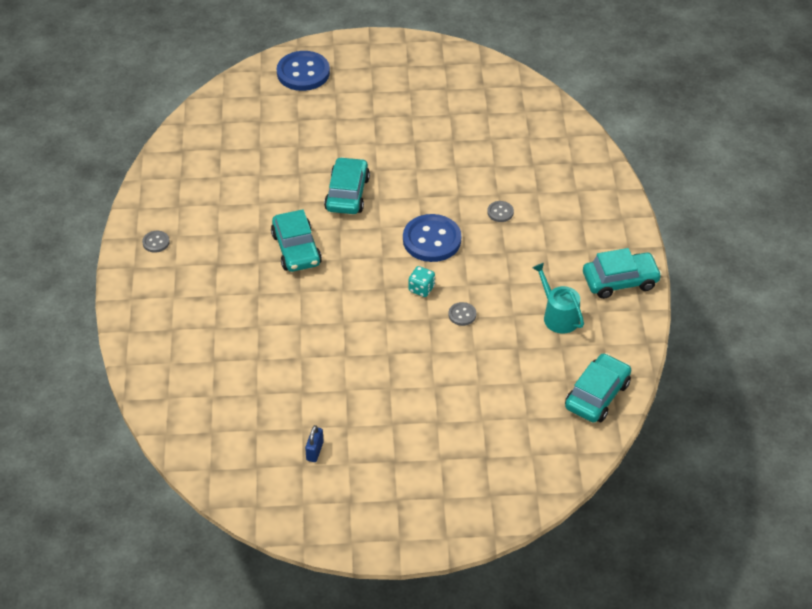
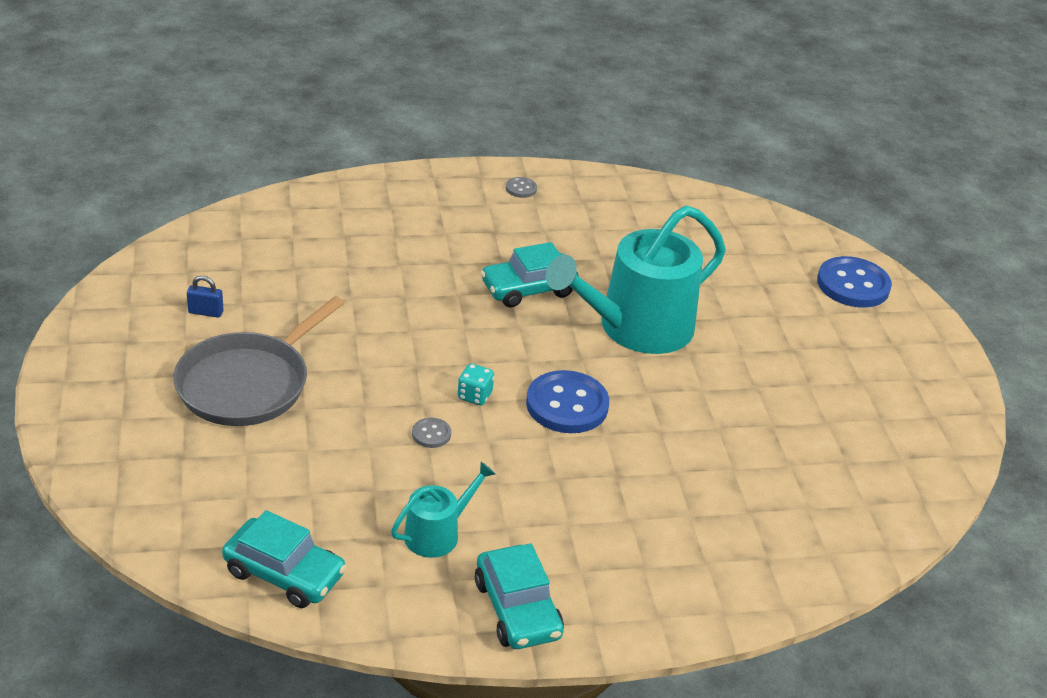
camera: 80 degrees right, 10 degrees down
(347, 193) = (636, 328): turquoise car -> turquoise watering can
(405, 420) = (248, 383): none -> grey pan
(500, 212) = (636, 473): grey button -> none

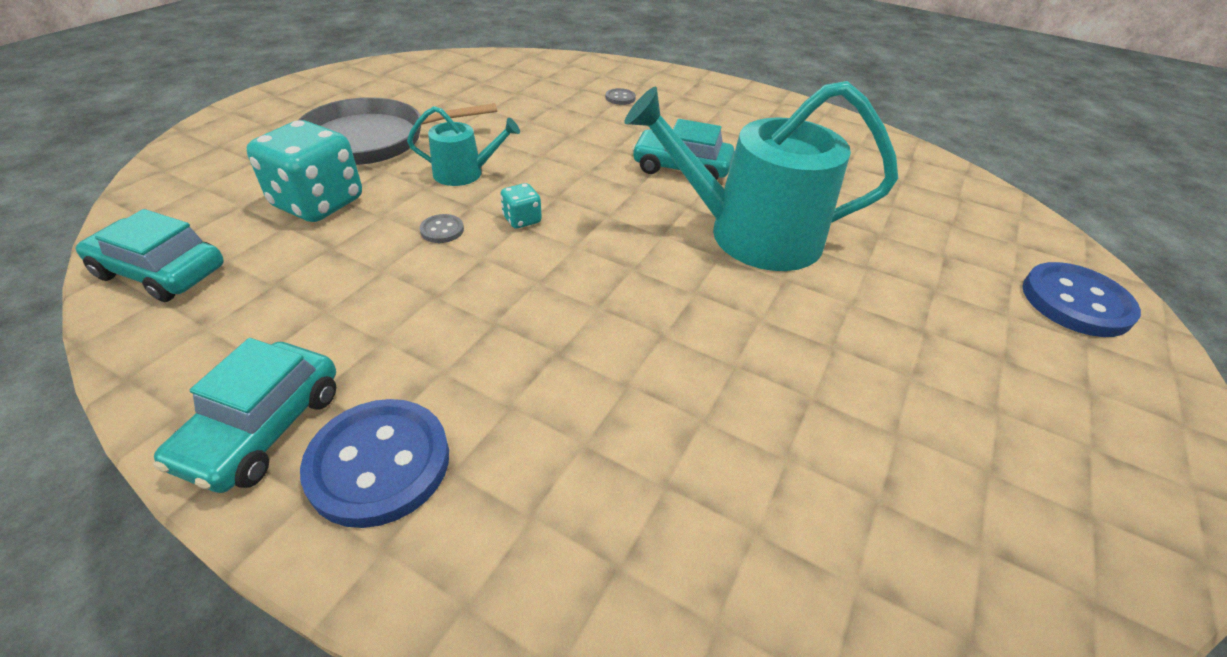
camera: 40 degrees right, 5 degrees up
(206, 312) = (418, 93): blue padlock -> none
(284, 573) = (161, 272): turquoise car -> turquoise car turned 135 degrees clockwise
(305, 462) = (318, 203): none -> turquoise dice
(437, 533) = (317, 309): turquoise watering can -> turquoise watering can (464, 173)
(521, 189) = (764, 107): grey button -> grey button (620, 98)
(567, 405) = (595, 265): blue button -> blue button (379, 463)

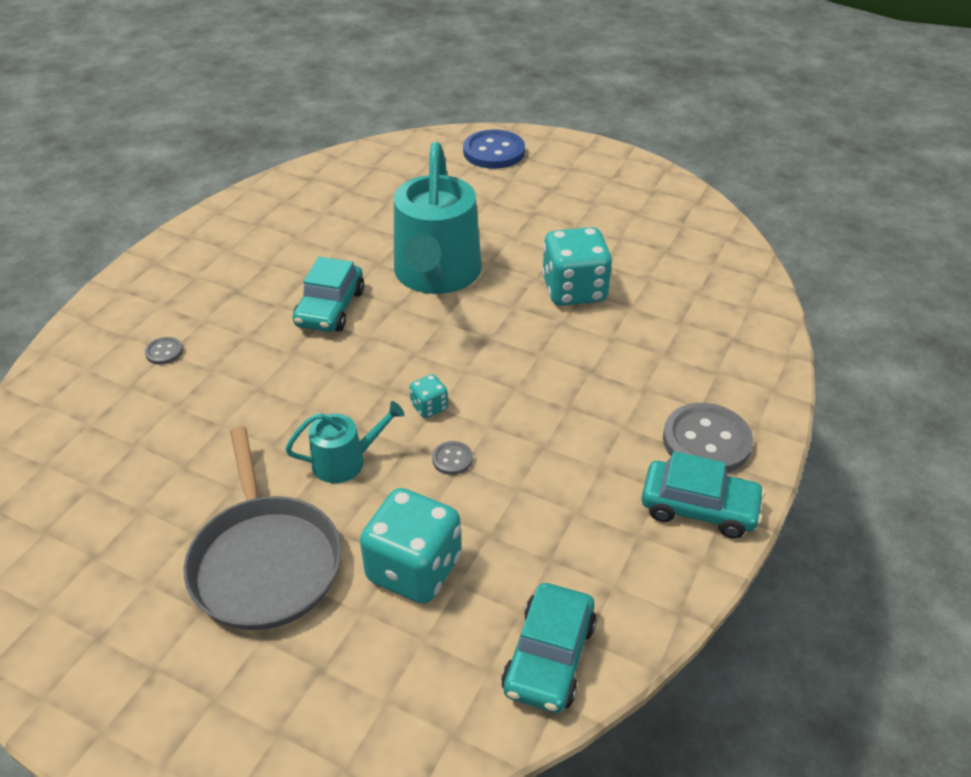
camera: 90 degrees left, 0 degrees up
(379, 463) = (706, 441): blue button -> grey button
(464, 173) = (345, 461): turquoise watering can -> turquoise watering can turned 75 degrees clockwise
(735, 355) = (574, 290): none -> turquoise dice

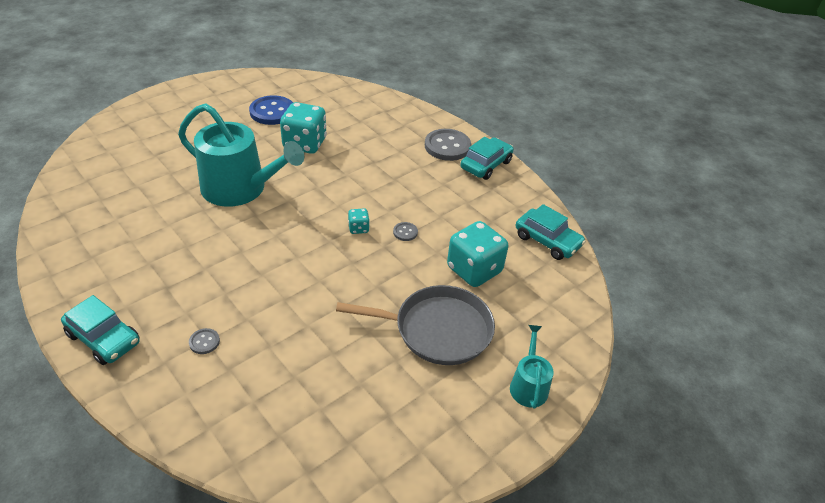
camera: 70 degrees left, 0 degrees up
(330, 308) = (231, 244): turquoise car -> turquoise car (104, 338)
(345, 461) = (379, 275): turquoise watering can -> turquoise watering can (528, 385)
(494, 152) = (134, 124): blue button -> blue button (272, 112)

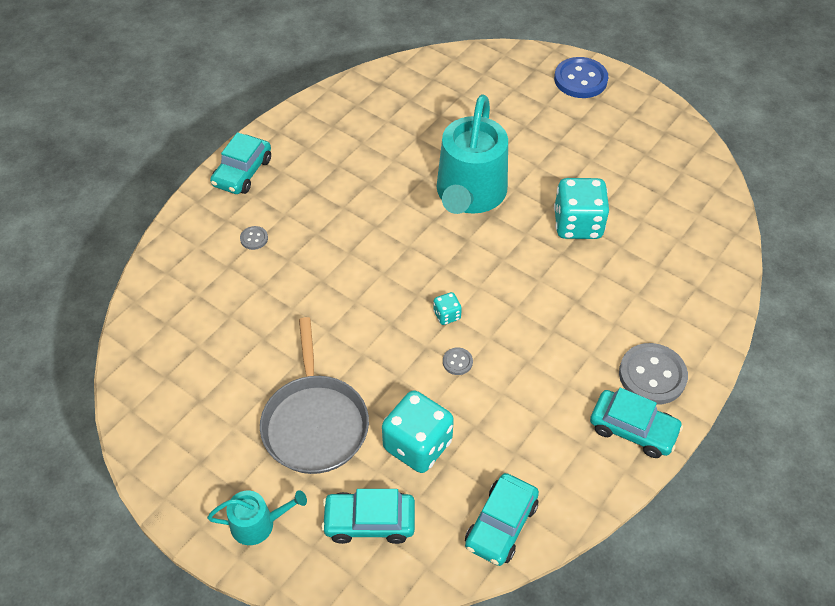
camera: 80 degrees right, 10 degrees up
(272, 112) = (625, 176): blue button -> blue button (580, 79)
(536, 311) = (369, 521): none -> turquoise car

